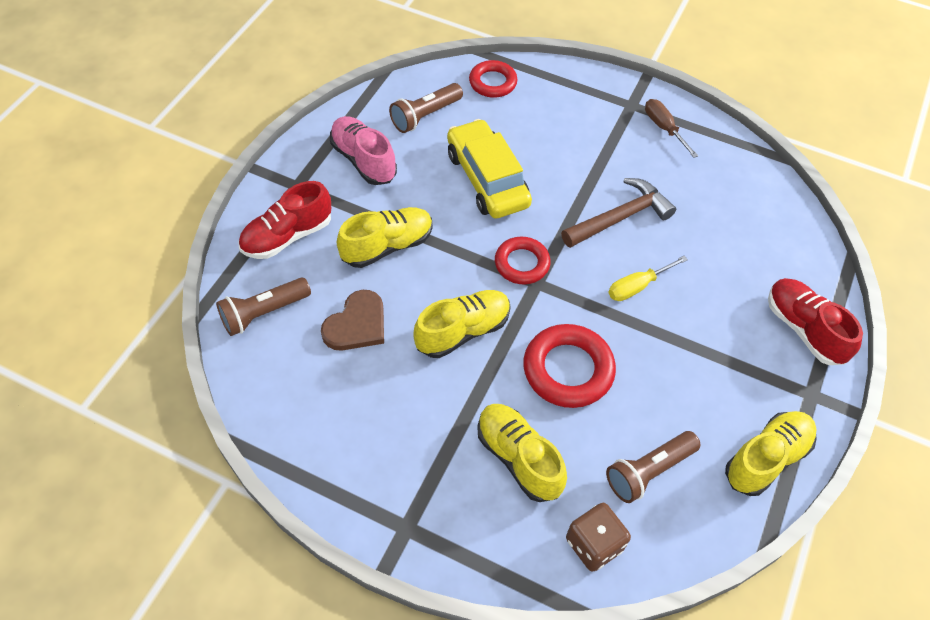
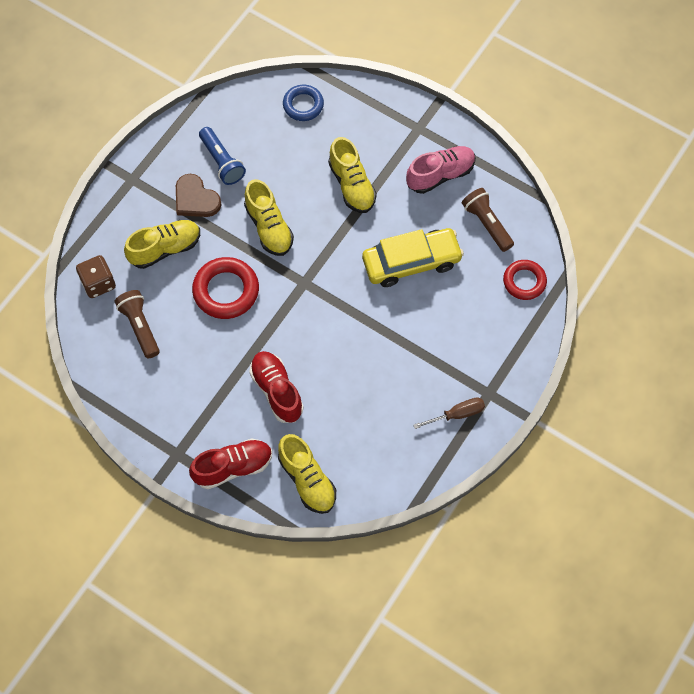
camera: 100 degrees right, 10 degrees up
(263, 313) = (303, 105): brown flashlight -> blue ring
(287, 236) = (369, 121): red shoe -> red shoe (277, 391)
(357, 324) = (285, 161): brown heart -> brown heart (195, 199)
(364, 403) = (222, 162): none -> blue flashlight
(522, 263) = (323, 275): red ring -> none
(620, 217) = (360, 355): brown hammer -> none
(637, 286) = (290, 354): yellow screwdriver -> none
(766, 459) = (134, 406): yellow shoe -> yellow shoe (307, 480)

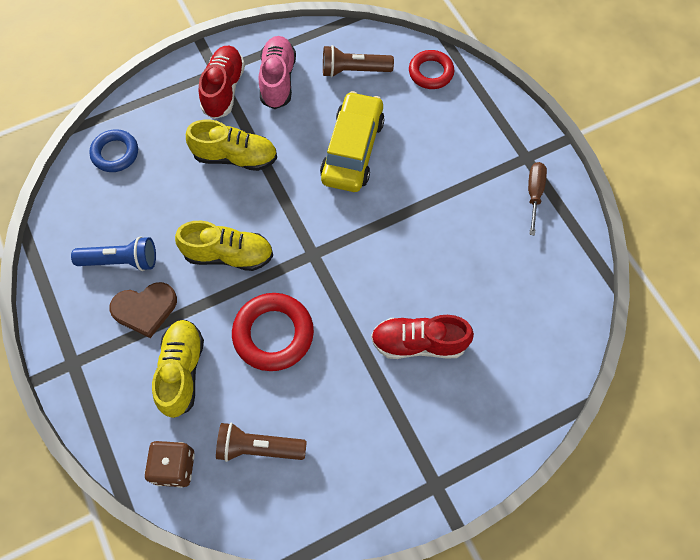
camera: 60 degrees left, 0 degrees up
(233, 467) = (482, 433): red shoe -> red shoe (224, 89)
(307, 480) = (534, 364): yellow shoe -> none

